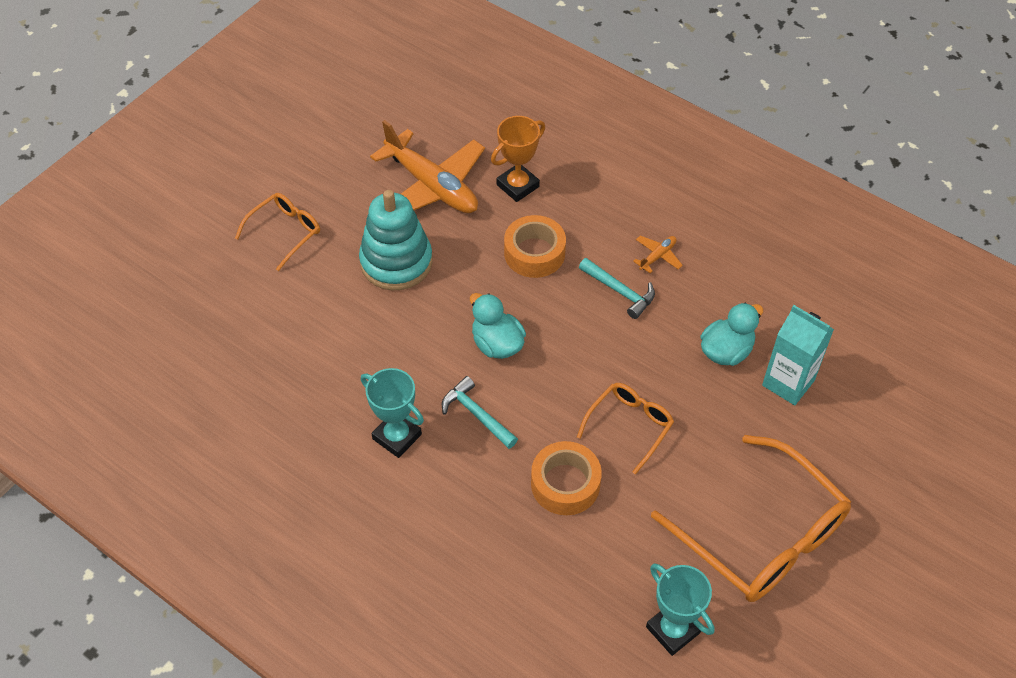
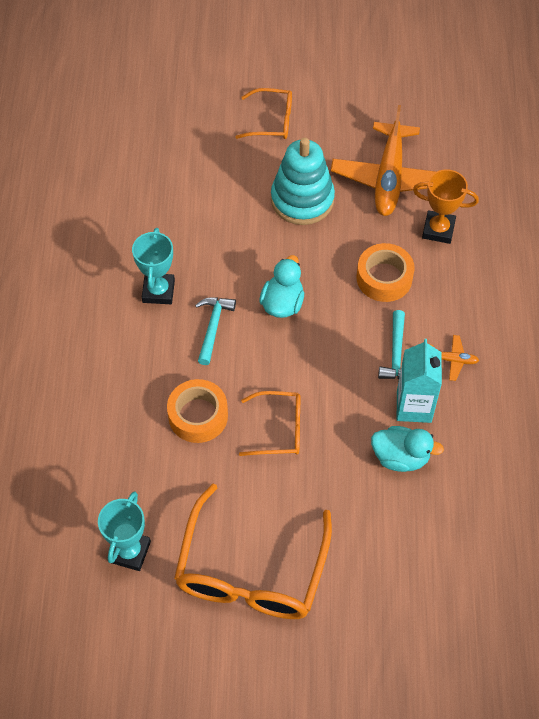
camera: 55 degrees right, 5 degrees up
(788, 383) = (406, 517): turquoise carton -> turquoise carton (414, 406)

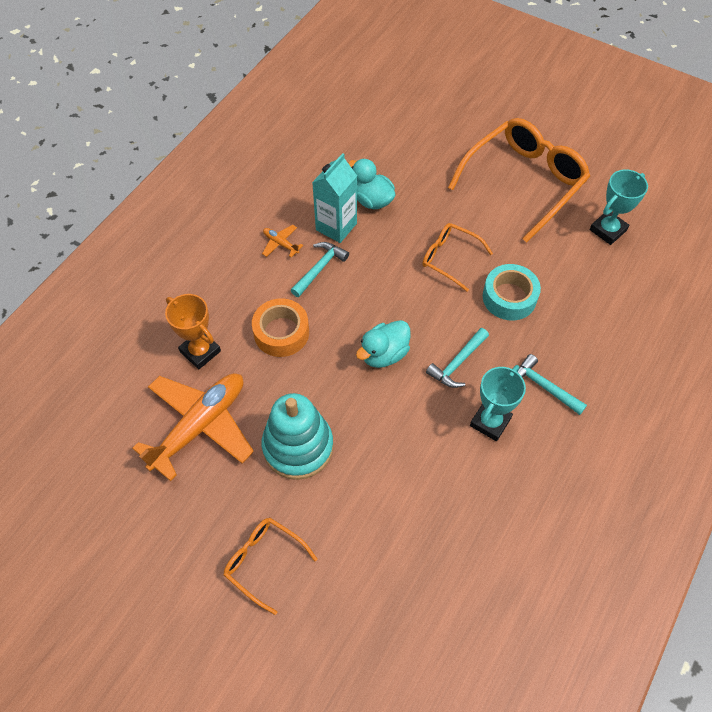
camera: 150 degrees left, 0 degrees up
(125, 343) = (543, 387): none -> turquoise hammer
(198, 416) = (509, 297): orange tape -> turquoise tape

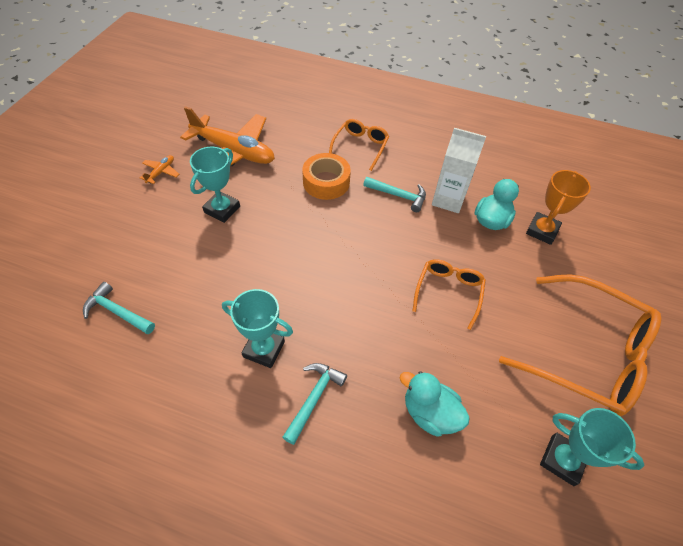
camera: 75 degrees right, 5 degrees down
(200, 351) = (297, 140): orange trophy -> orange trophy (542, 231)
(263, 561) = (124, 205): orange glasses -> orange glasses (360, 146)
(281, 244) = (414, 167): orange plane -> orange plane (161, 172)
(298, 447) = (222, 209): turquoise stacking toy -> turquoise trophy
(336, 227) = (448, 200): turquoise carton -> white carton
(384, 354) = (322, 253): turquoise duck -> turquoise duck (429, 413)
(457, 363) = (325, 313): turquoise hammer -> turquoise hammer (117, 312)
(509, 297) = (419, 353): turquoise tape -> none

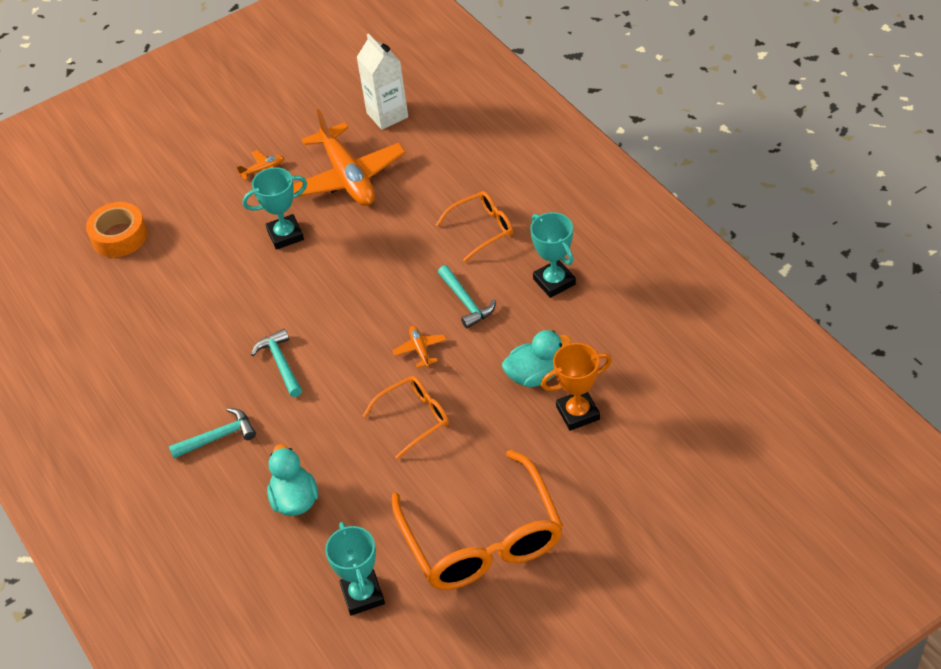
camera: 45 degrees right, 5 degrees down
(117, 312) = (131, 288): turquoise hammer -> turquoise hammer (280, 363)
(264, 349) = (214, 378): turquoise trophy -> turquoise trophy (554, 281)
(326, 182) = (407, 253): orange tape -> orange tape (119, 236)
(401, 241) = (420, 349): none -> orange plane
(448, 200) = (514, 331): white carton -> white carton (387, 115)

